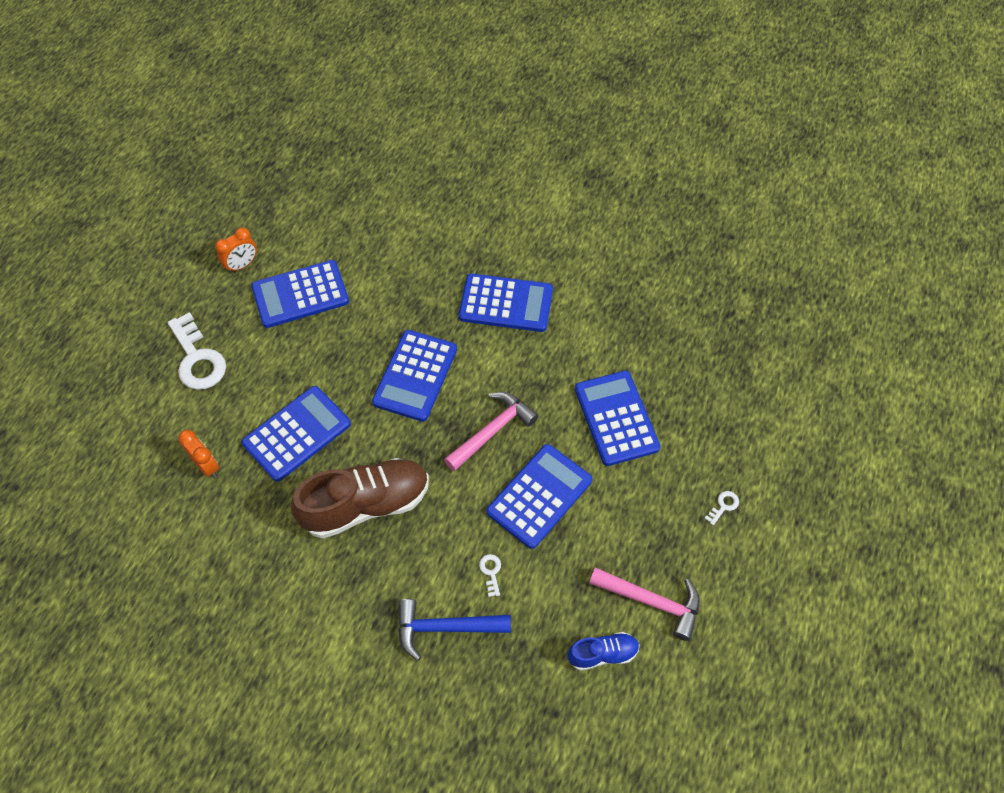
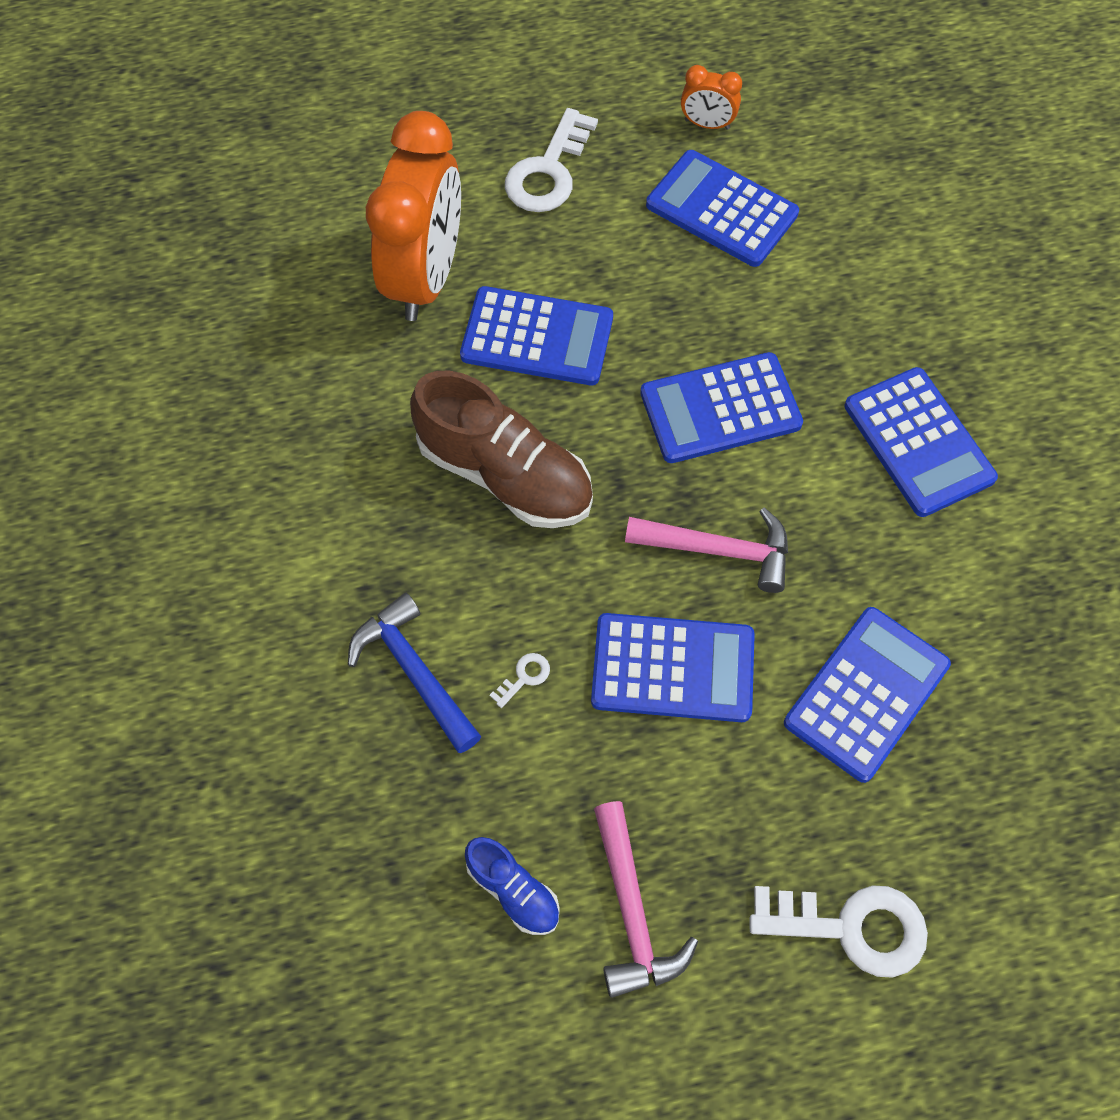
camera: 55 degrees right, 5 degrees up
(206, 465) = (426, 277): orange clock -> orange clock, size x2.35
(723, 506) = (851, 927): white key -> white key, size x2.38

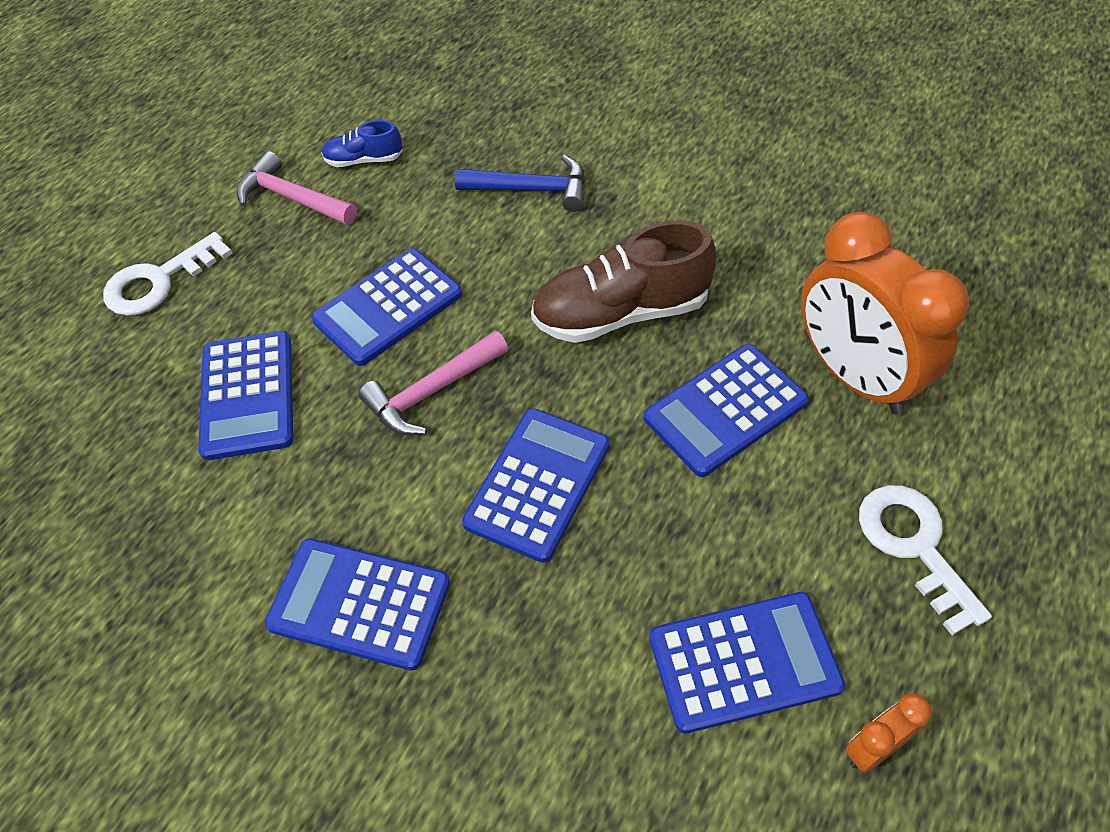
camera: 135 degrees right, 10 degrees down
(524, 677) = (469, 234): white key -> none

